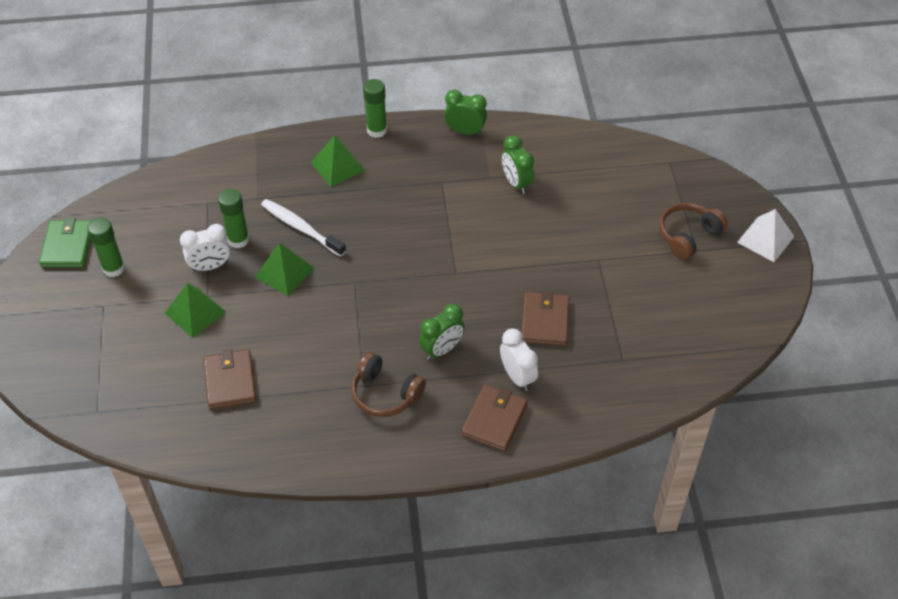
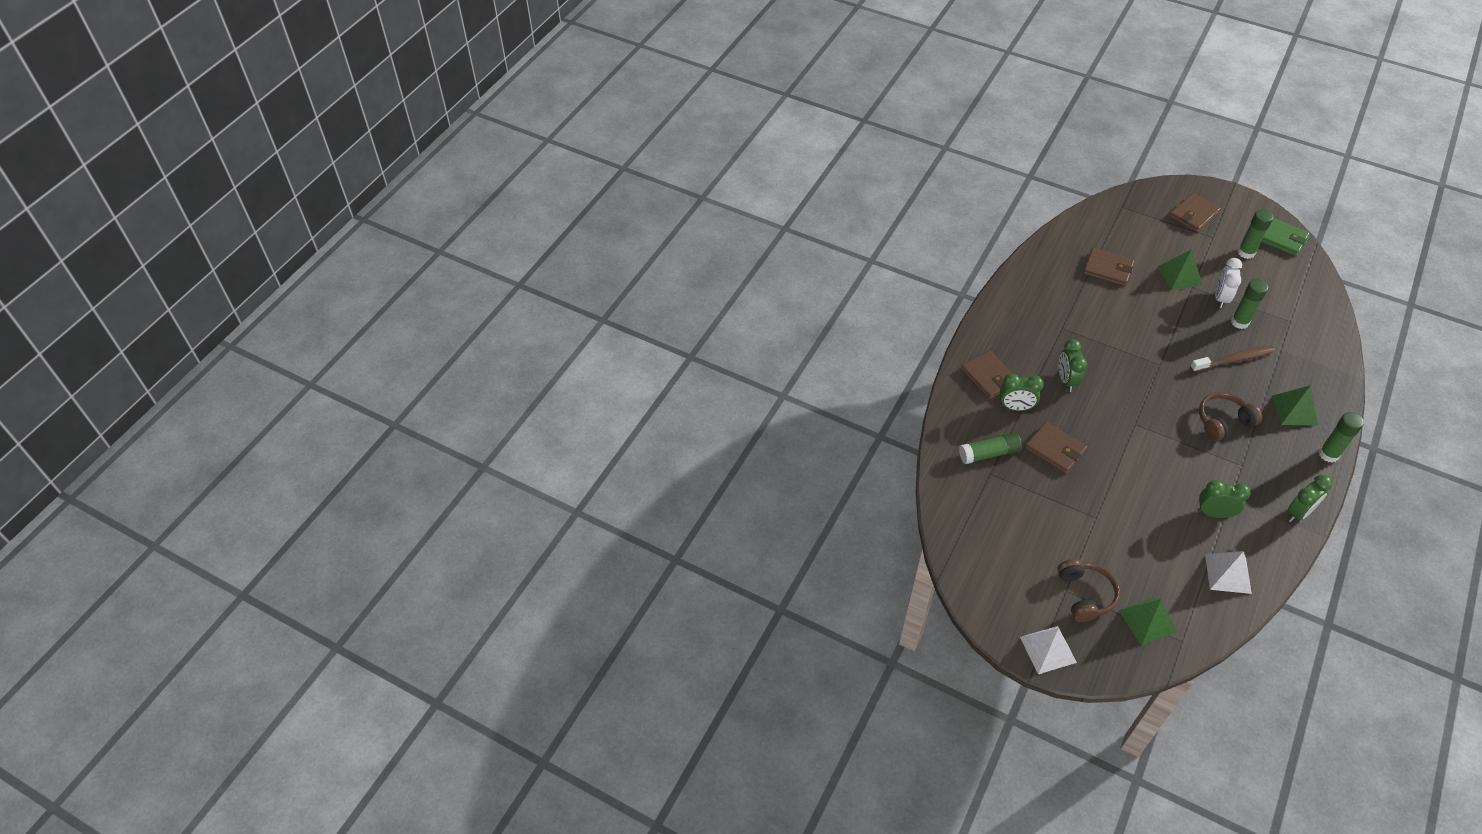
camera: 125 degrees right, 0 degrees up
(70, 336) = (1193, 215): none -> brown wallet
(284, 272) = (1192, 332): green pyramid -> green pyramid (1147, 621)
(301, 228) = (1233, 360): white toothbrush -> brown toothbrush
(385, 393) = (1048, 335): brown headphones -> brown headphones (1223, 422)
(517, 377) = (1015, 407): white clock -> green clock
(574, 155) = (1228, 573): none -> white pyramid
(599, 372) = (989, 453): none -> green glue stick

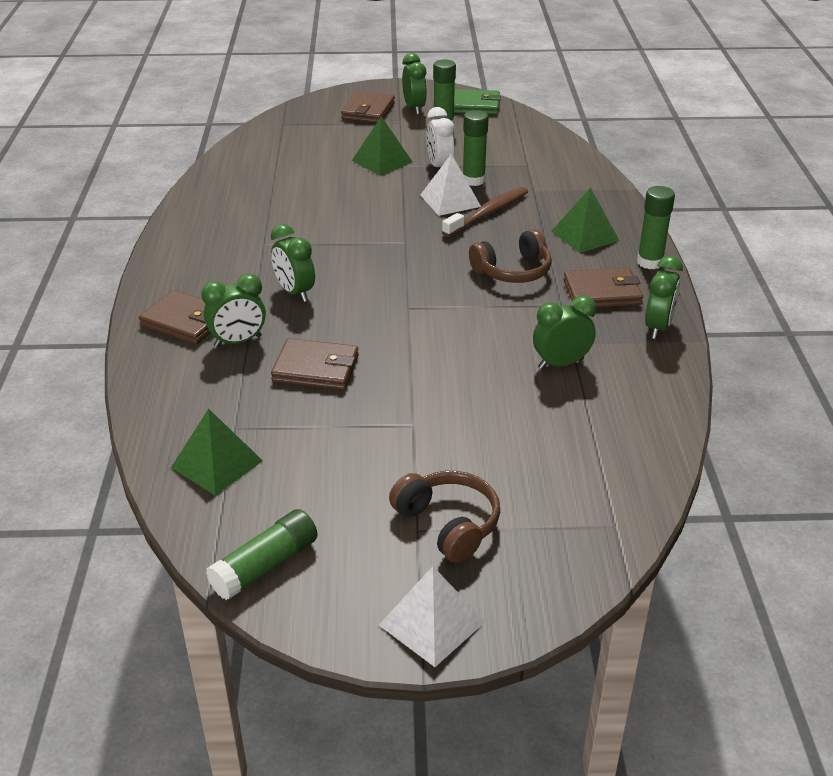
camera: 30 degrees left, 15 degrees down
(989, 453) = (222, 405): green glue stick -> green glue stick (265, 565)
(1108, 269) = (294, 178): brown wallet -> brown wallet (602, 292)
(1147, 621) = (554, 520): green pyramid -> green pyramid (217, 464)
(1223, 422) = (513, 271): brown headphones -> brown headphones turned 150 degrees counterclockwise
(1228, 573) = (621, 421): white pyramid -> white pyramid (450, 200)
(1231, 225) = (414, 108): none -> green clock

